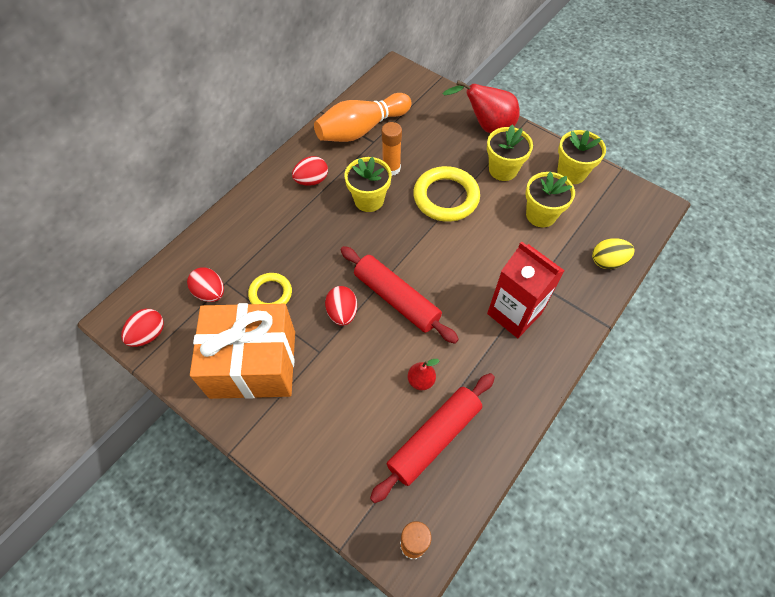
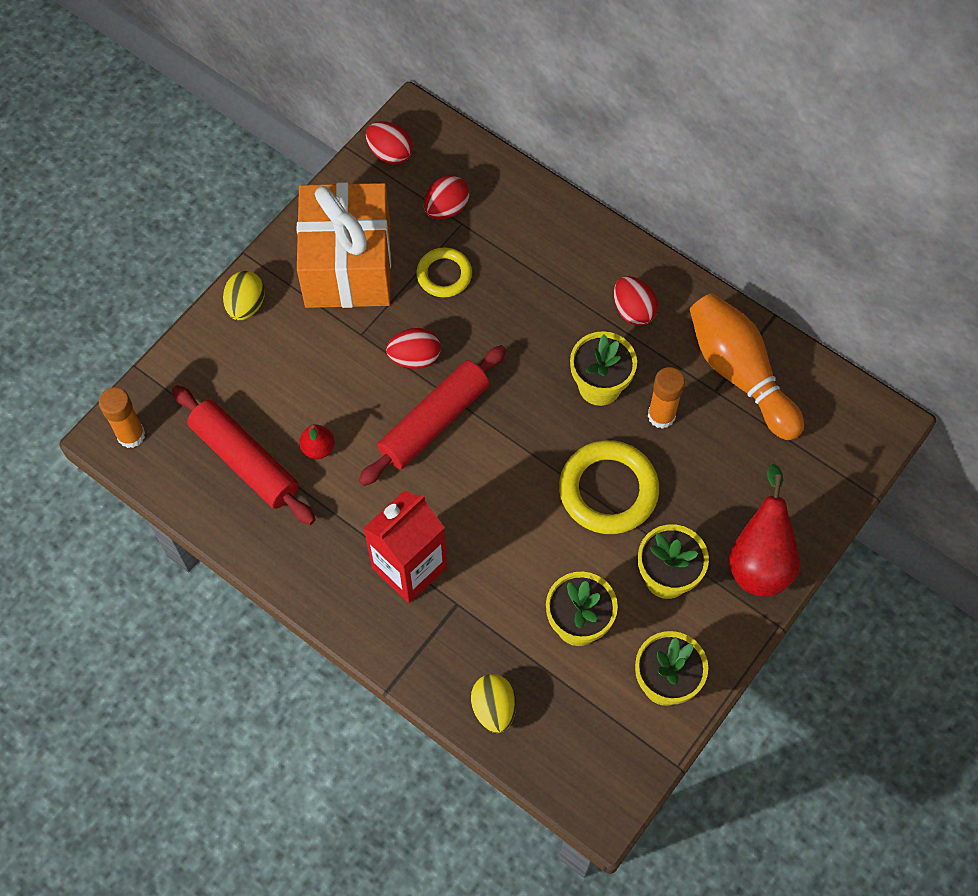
camera: 90 degrees right, 5 degrees up
(284, 447) = (246, 305): none -> yellow egg

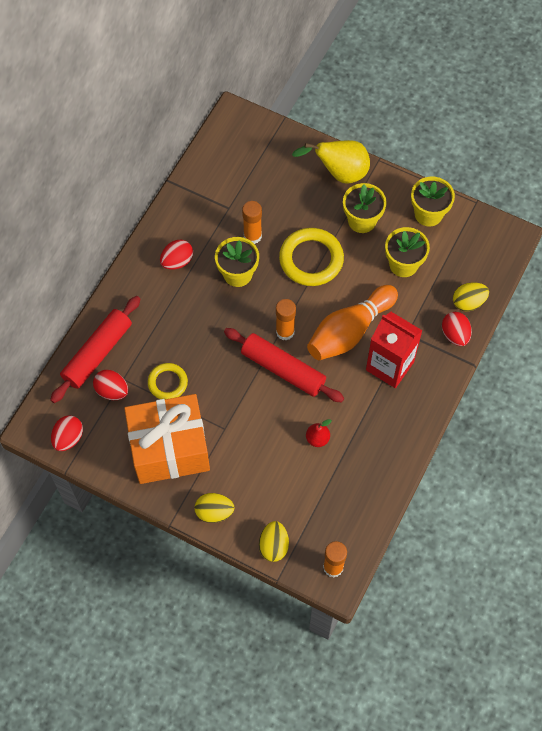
camera: 100 degrees left, 0 degrees up
(181, 368) = (273, 546): none -> yellow egg
(244, 461) = (337, 485): red rolling pin -> red rolling pin (98, 353)
(415, 358) = (237, 390): red egg -> red egg (455, 335)
(493, 434) = (285, 332): none -> orange glue stick
(739, 373) = (213, 195): orange bowling pin -> orange bowling pin (349, 331)
(760, 560) = (339, 173): red pear -> yellow pear

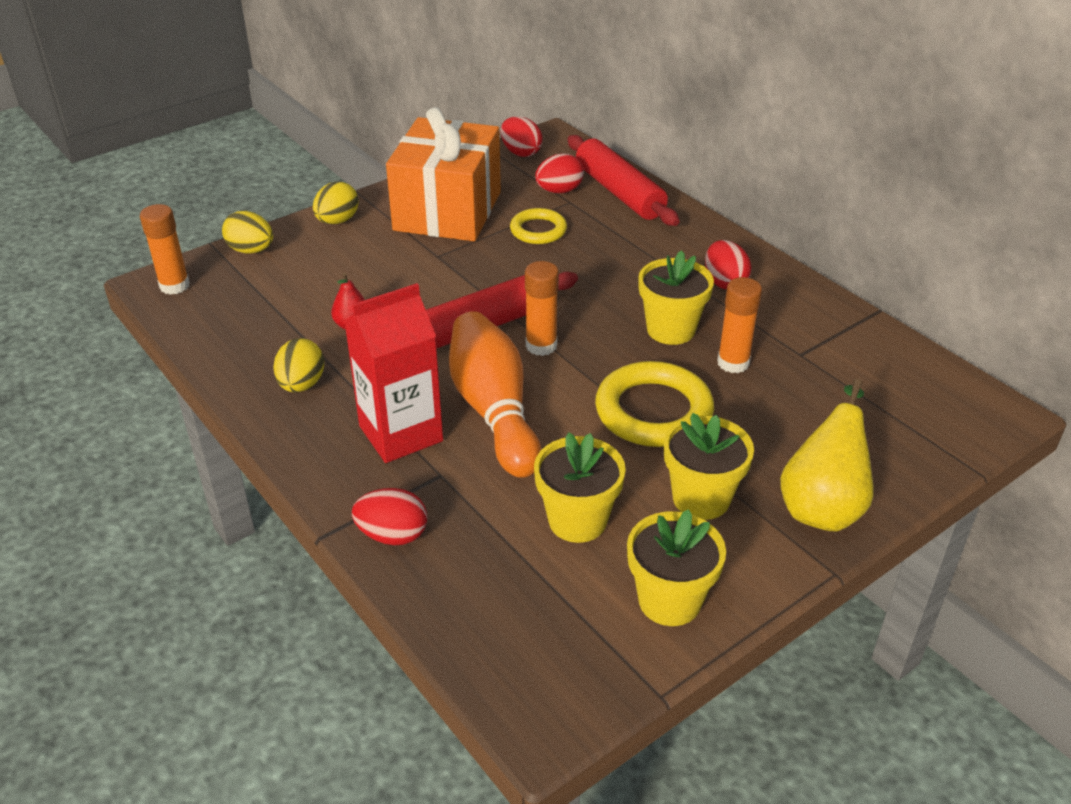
camera: 115 degrees right, 25 degrees down
(468, 302) = (441, 581): yellow egg -> yellow egg (301, 385)

